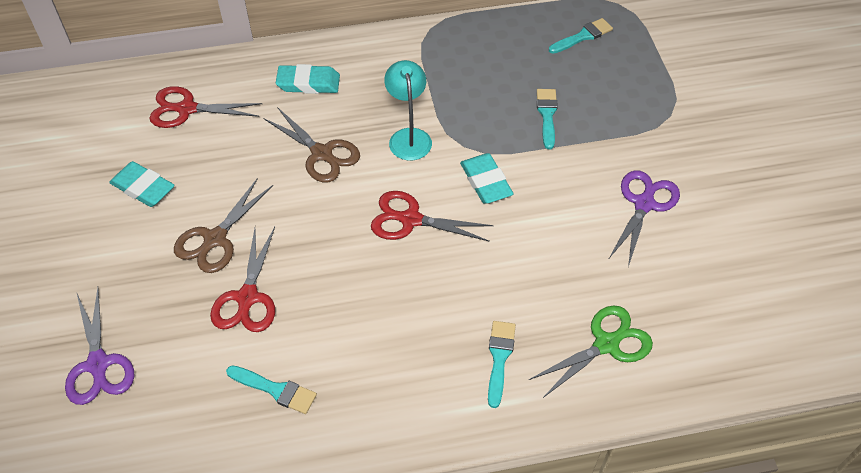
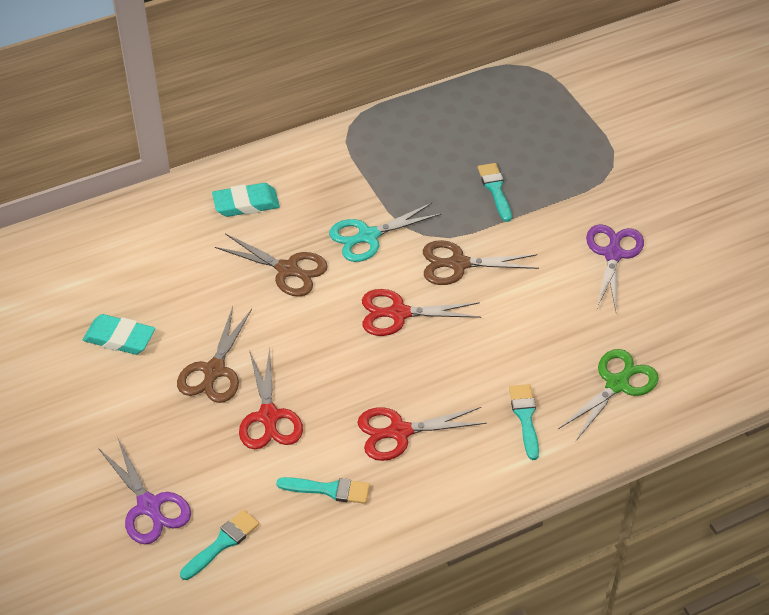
camera: 15 degrees left, 5 degrees down
(186, 109) = (130, 254): red scissors -> red scissors (399, 432)
(409, 137) = (368, 236): turquoise lamp -> turquoise scissors
(485, 182) = (458, 264): turquoise eraser -> brown scissors
(582, 36) = (504, 106): turquoise brush -> turquoise brush (222, 543)

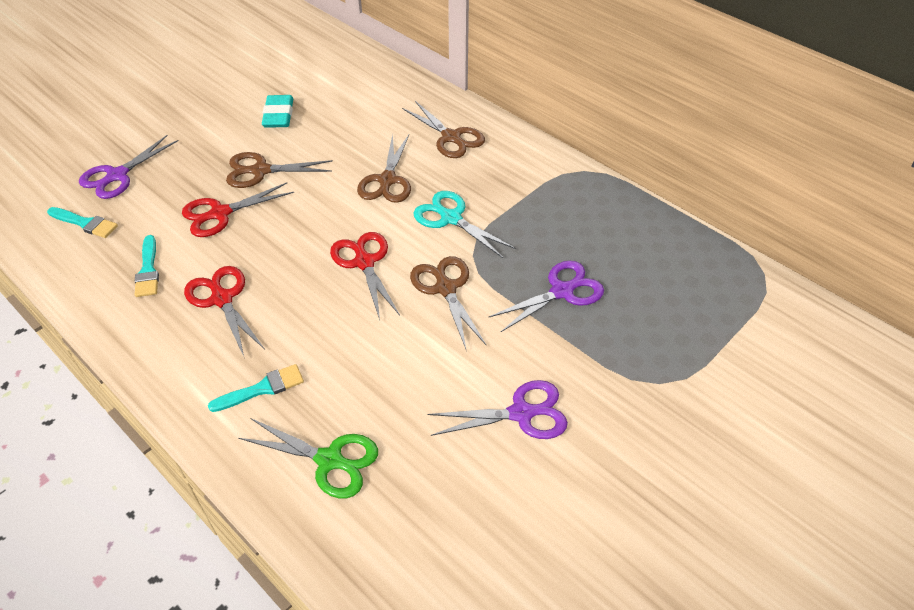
camera: 70 degrees right, 0 degrees up
(246, 204) = (451, 137): turquoise eraser -> brown scissors
(495, 189) = (562, 291): turquoise brush -> purple scissors

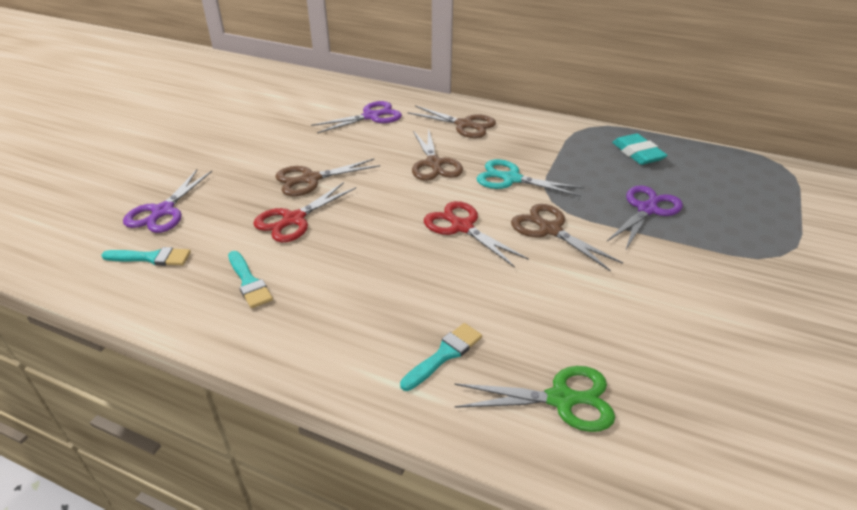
camera: 20 degrees left, 10 degrees down
(221, 298) = (345, 288): red scissors -> none
(278, 115) = (298, 137): turquoise eraser -> turquoise eraser (637, 153)
(522, 413) = (697, 307): purple scissors -> purple scissors (371, 116)

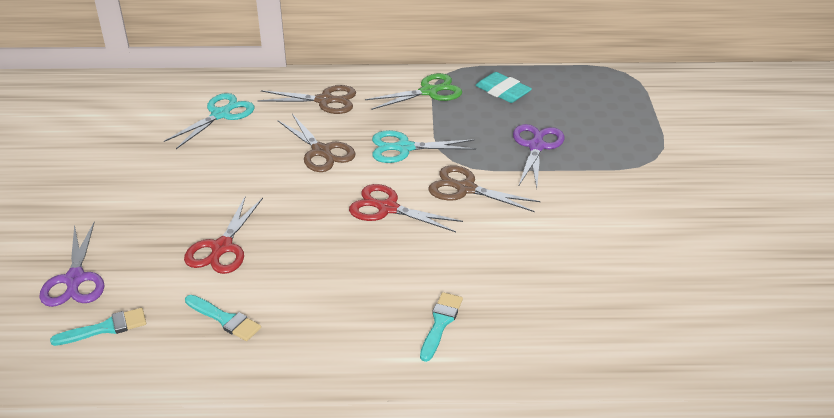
camera: 25 degrees left, 0 degrees up
(310, 179) = (207, 202): brown scissors -> none
(371, 116) = (221, 114): purple scissors -> turquoise scissors
(562, 399) = (548, 326): green scissors -> green scissors (429, 91)

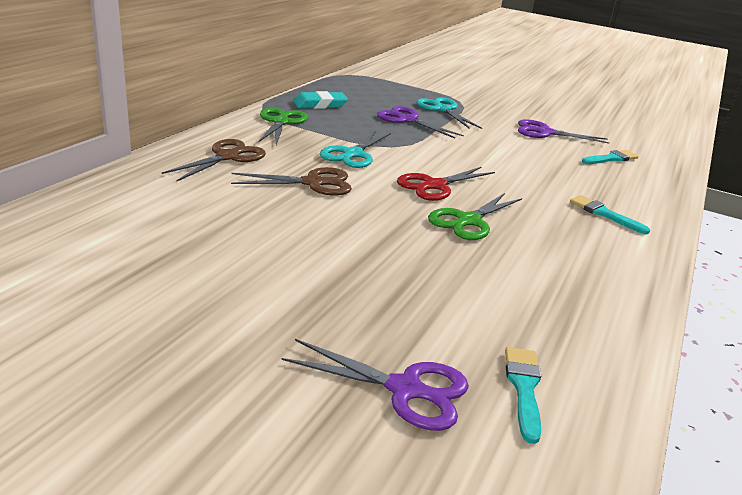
camera: 65 degrees left, 10 degrees down
(221, 114) = (168, 205): turquoise scissors -> turquoise scissors (442, 109)
(222, 248) = (426, 273): red scissors -> none
(225, 319) = (549, 304): turquoise brush -> turquoise brush (611, 158)
(332, 245) = (468, 221): none -> green scissors
(465, 188) = (436, 154): brown scissors -> none
(638, 239) = (544, 132): none -> purple scissors

